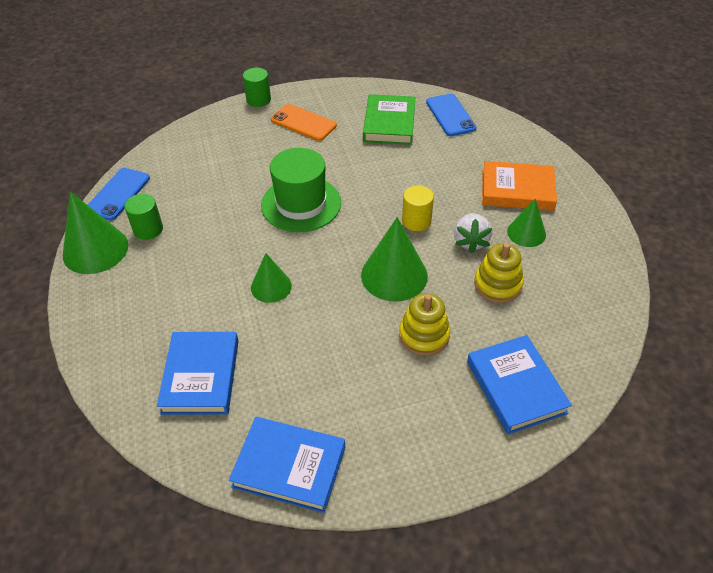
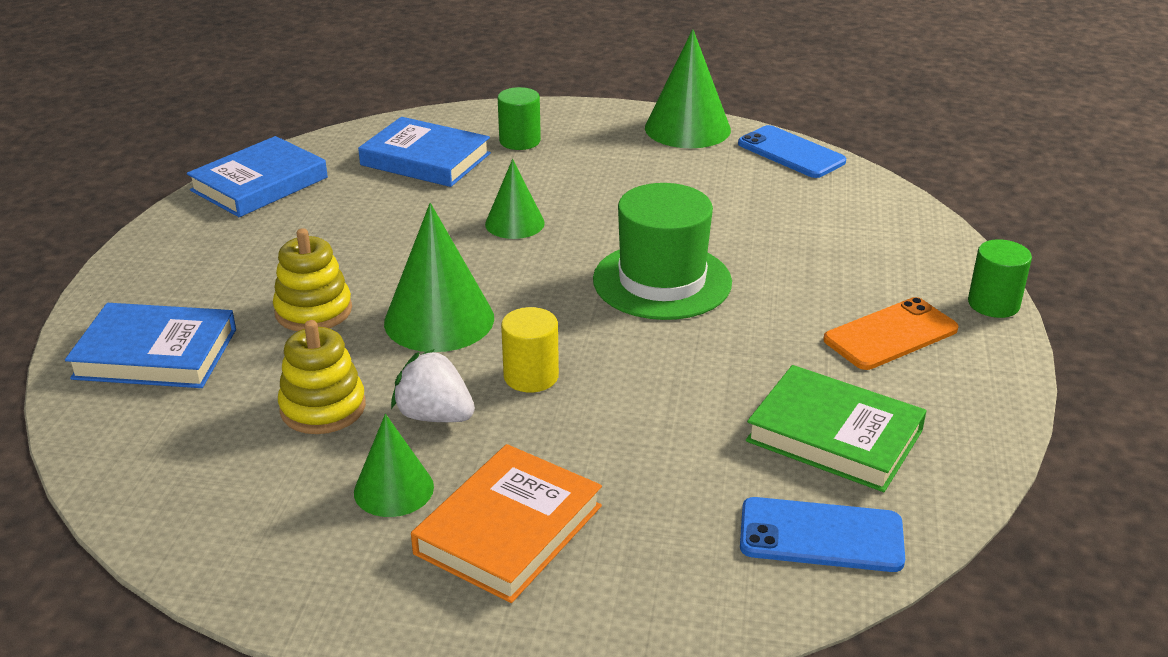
camera: 115 degrees right, 15 degrees down
(148, 229) = (699, 163): green cylinder -> green cylinder (520, 141)

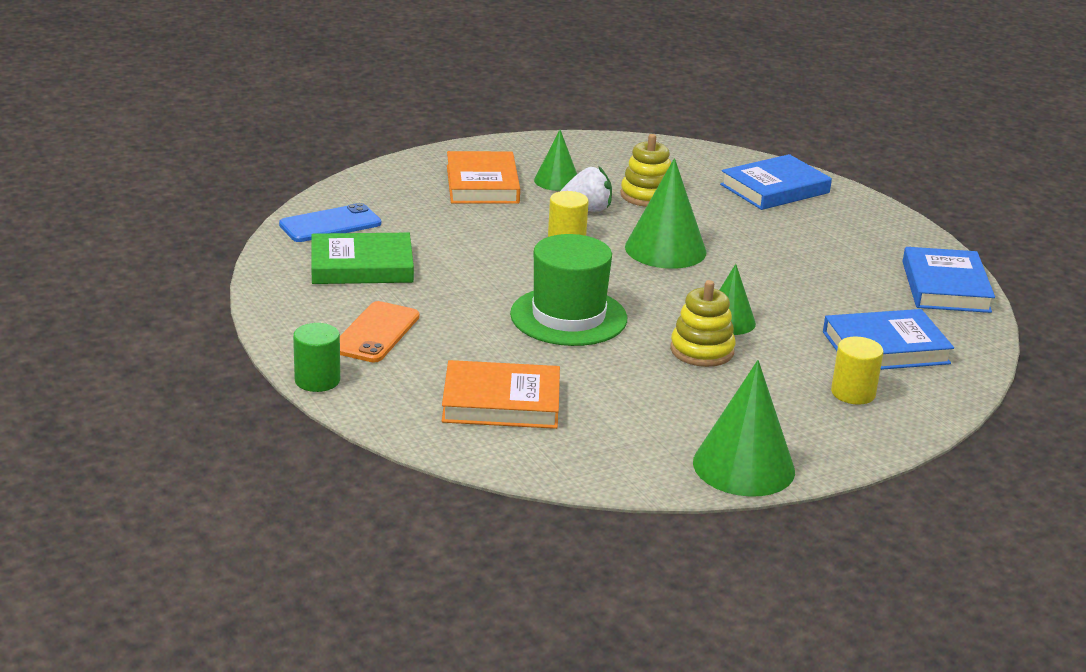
camera: 140 degrees right, 5 degrees down
(313, 311) = (742, 231): yellow stacking toy -> yellow stacking toy (702, 351)
(520, 141) = (853, 393): green cylinder -> yellow cylinder
(791, 153) = (616, 474): blue phone -> none
(826, 227) = (501, 402): none -> orange book

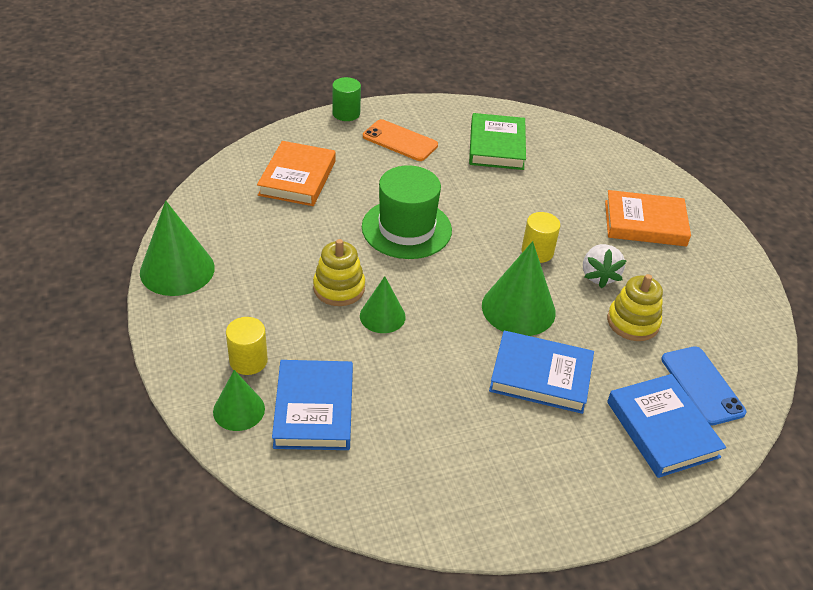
camera: 100 degrees right, 15 degrees up
(330, 224) = (564, 140): blue phone -> blue phone (702, 385)
(557, 181) = (659, 269): green cone -> green cone (239, 410)
(945, 287) = (423, 506): blue book -> blue book (540, 376)

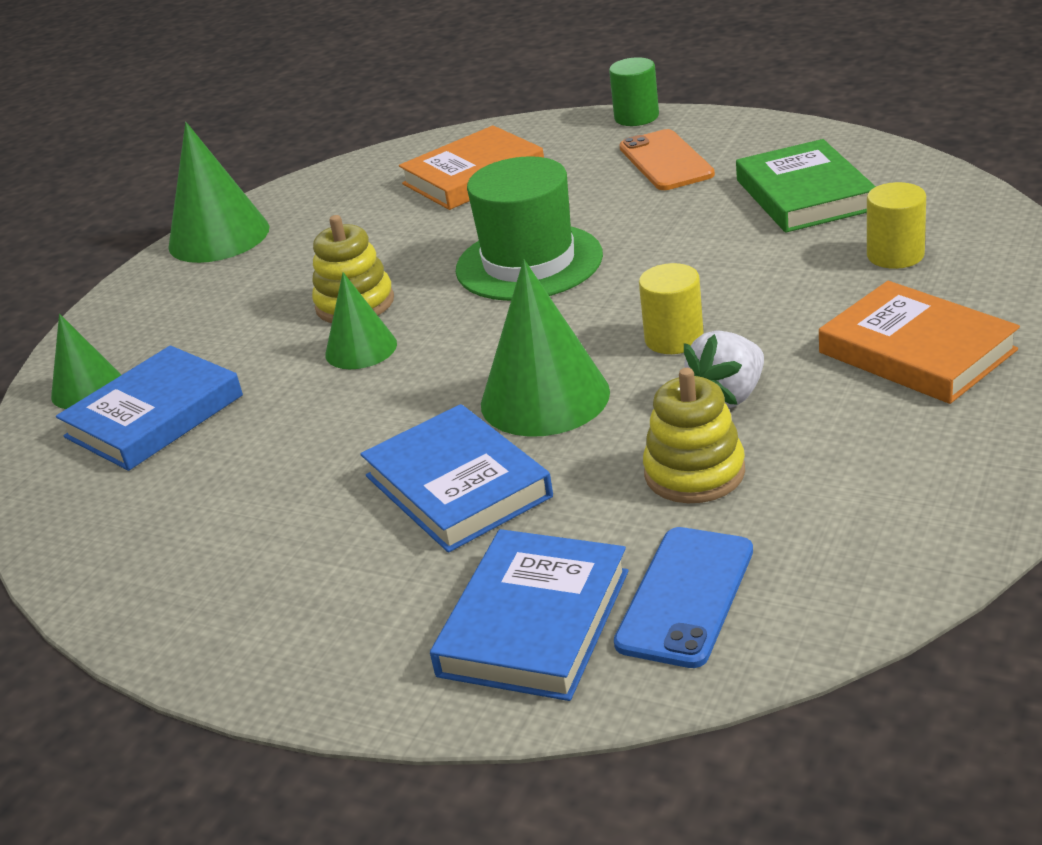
camera: 50 degrees right, 10 degrees down
(248, 361) = (161, 345): yellow cylinder -> yellow cylinder (895, 255)
(496, 146) = (804, 195): green book -> green book turned 60 degrees counterclockwise

